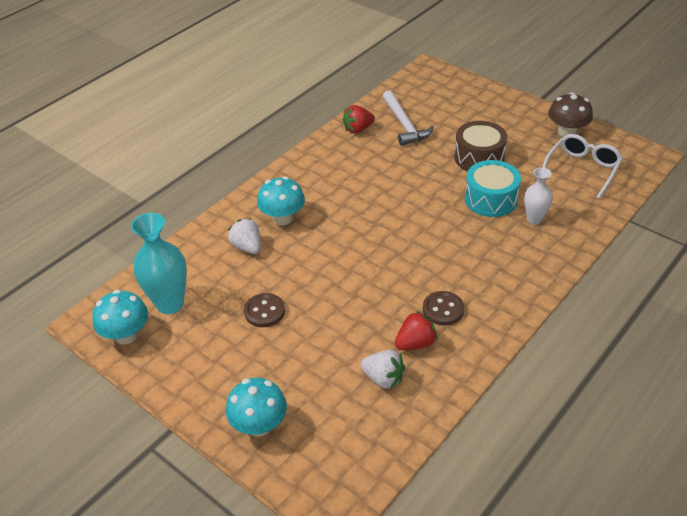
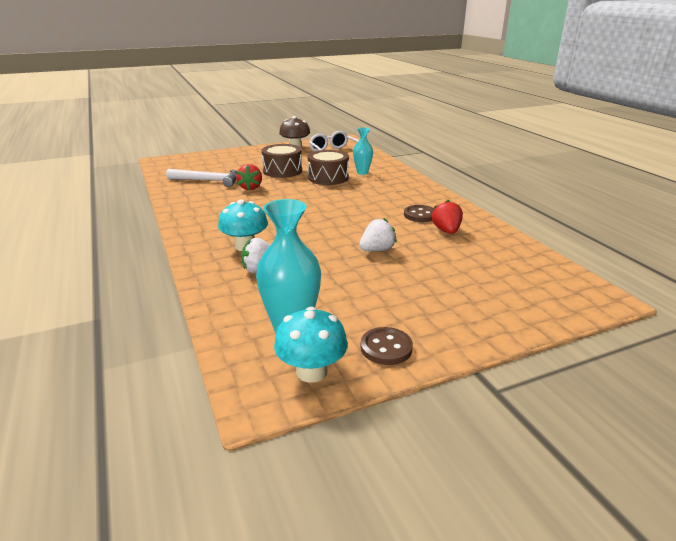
camera: 65 degrees left, 15 degrees down
(259, 425) = (498, 314): turquoise mushroom -> none
(264, 311) = (356, 280): brown button -> brown button (386, 348)
(358, 129) = (184, 195): red strawberry -> red strawberry (250, 187)
(383, 378) = (474, 250): white strawberry -> white strawberry (377, 250)
(490, 199) = (328, 178): turquoise drum -> brown drum
(534, 219) = (362, 172): white vase -> turquoise vase

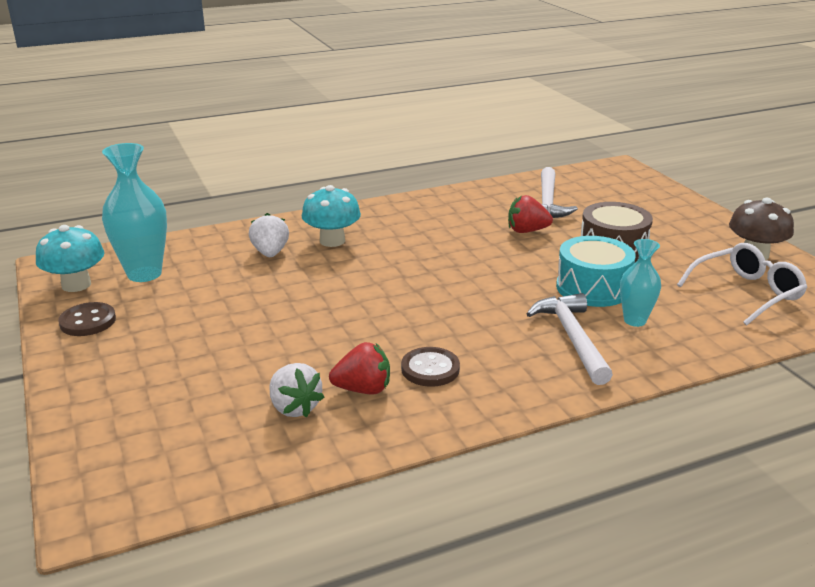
camera: 90 degrees right, 0 degrees up
(328, 178) = (592, 288): brown drum -> turquoise drum
(377, 250) = (305, 324): white strawberry -> white strawberry (294, 407)
(381, 185) = (572, 338): none -> white hammer

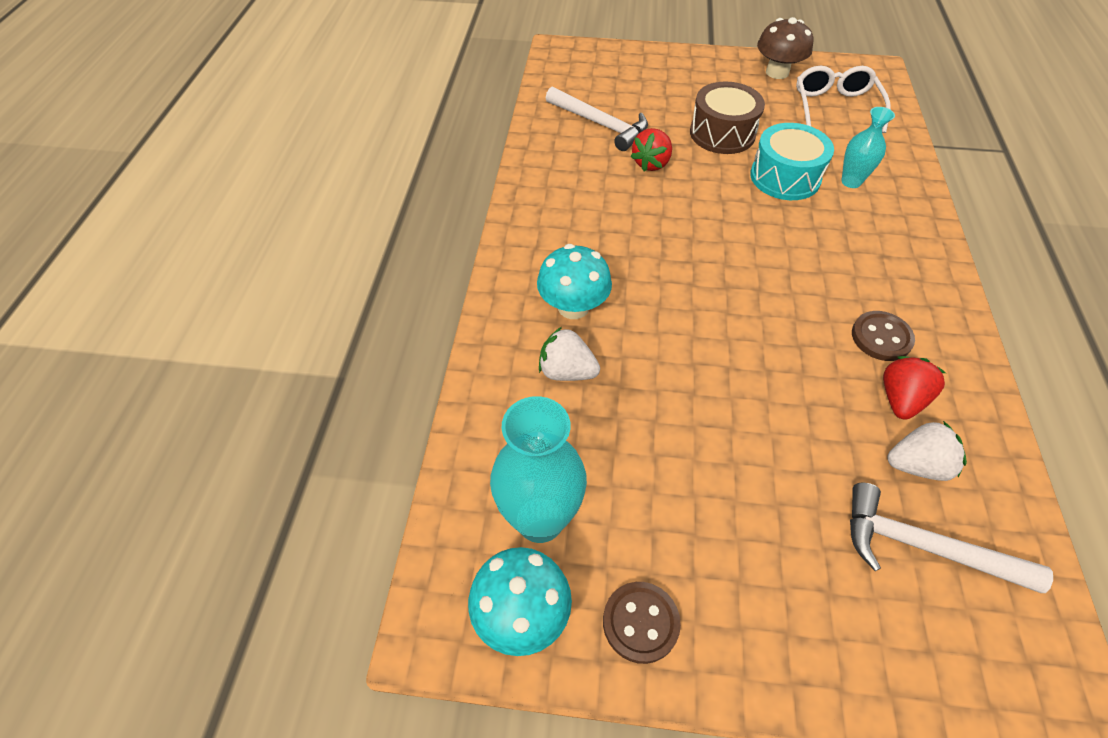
camera: 60 degrees left, 25 degrees up
(572, 338) = (864, 228): white hammer -> white hammer (923, 546)

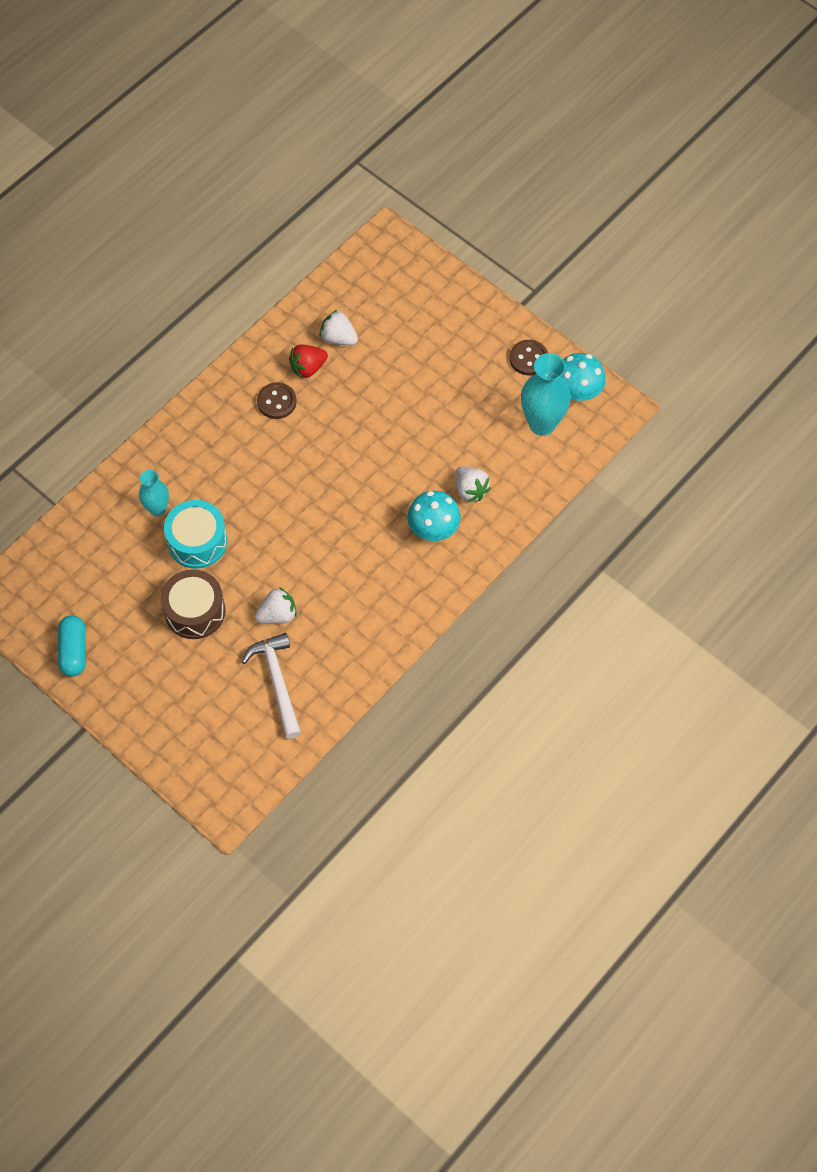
camera: 145 degrees left, 10 degrees up
(651, 163) = (277, 615): red strawberry -> white strawberry
(777, 72) = (74, 651): brown mushroom -> turquoise capsule
(835, 107) = (79, 582): white glasses -> none
(923, 546) = (377, 310): white hammer -> none

